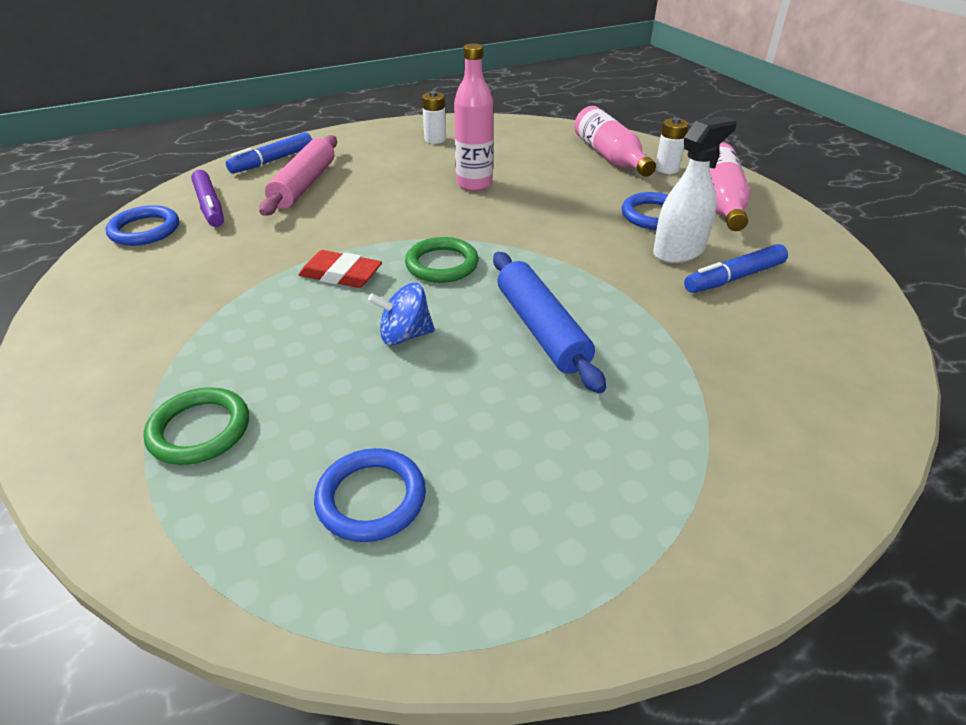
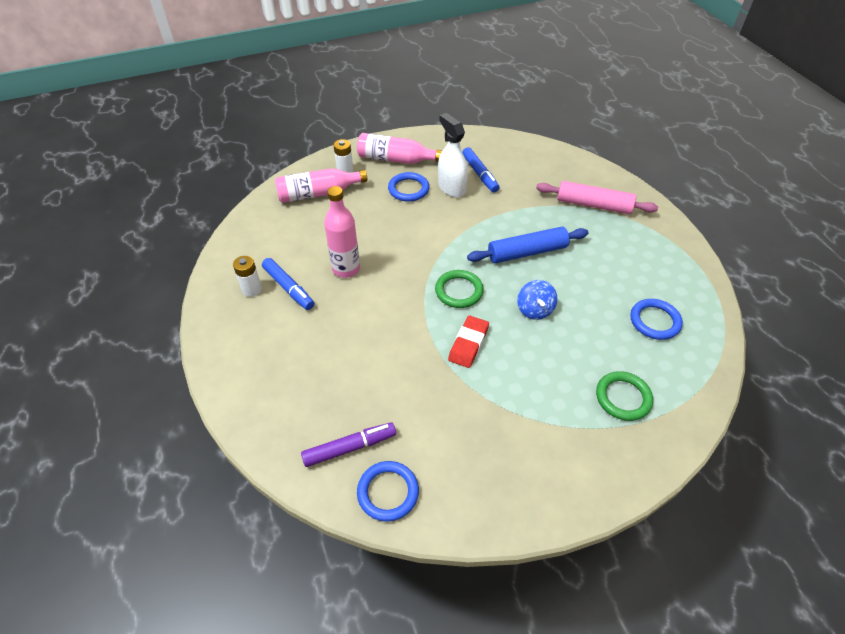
camera: 85 degrees left, 10 degrees up
(272, 161) = (262, 411): blue marker -> blue marker (288, 288)
(304, 185) = (323, 379): pink rolling pin -> pink rolling pin (593, 205)

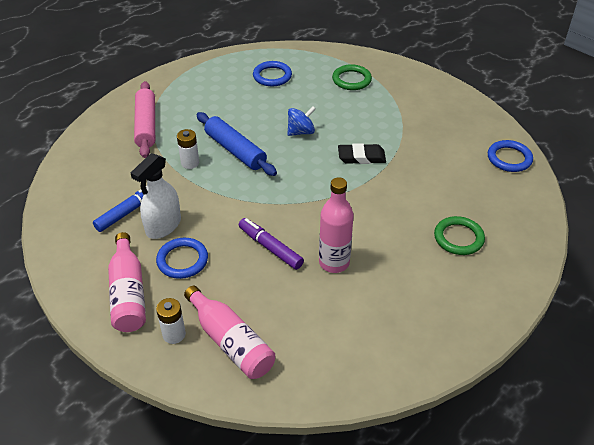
camera: 115 degrees left, 5 degrees down
(252, 289) = (411, 325): white battery -> white battery (190, 163)
(288, 288) = (388, 296): blue marker -> none
(350, 447) = (498, 187): purple marker -> purple marker (270, 248)
(459, 291) = (309, 178): green ring -> green ring (458, 238)
(468, 344) = (361, 157): red eraser -> black eraser

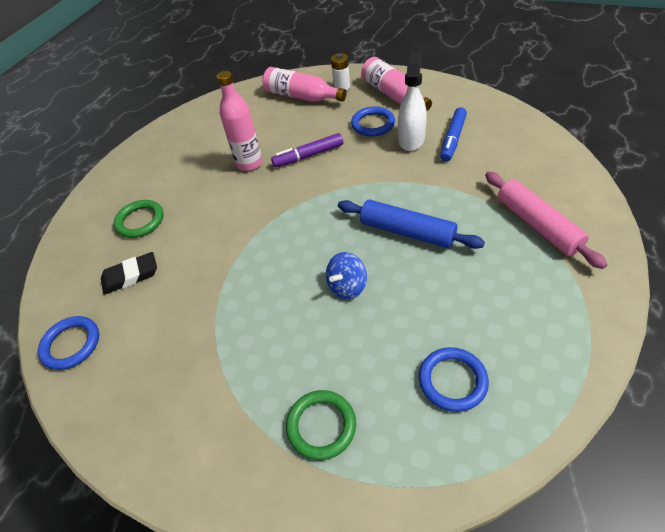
camera: 165 degrees right, 5 degrees up
(190, 163) = (442, 200): white battery -> none
(270, 248) = (308, 156): purple marker -> purple marker turned 135 degrees clockwise
(361, 157) = (258, 277): black eraser -> black eraser (130, 276)

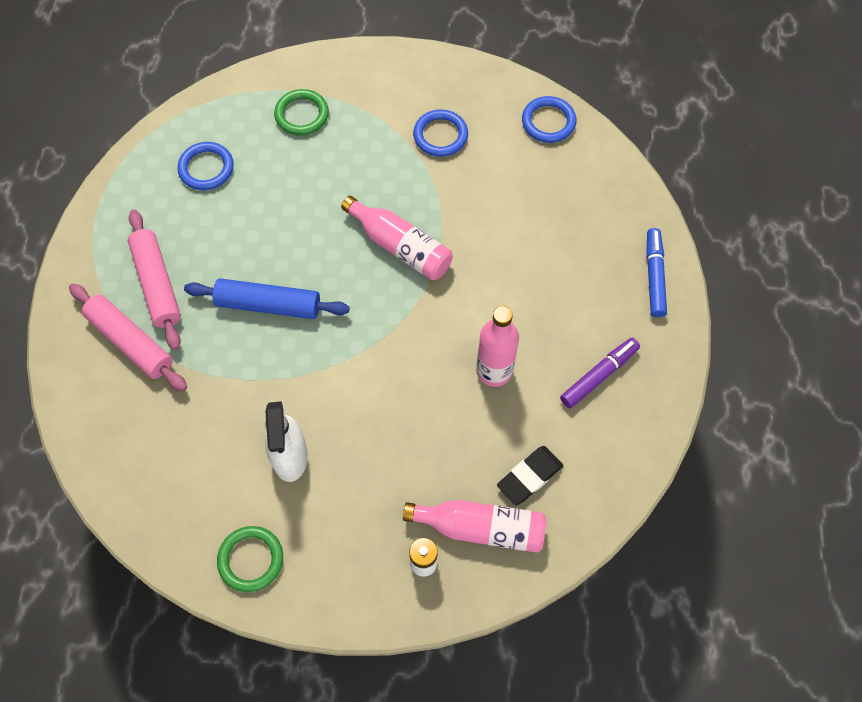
camera: 155 degrees right, 15 degrees up
(130, 276) = (541, 193): black eraser -> black eraser (529, 477)
(140, 221) = (579, 257): green ring -> green ring (251, 560)
(308, 156) = (420, 399): purple marker -> purple marker (599, 375)
(347, 287) = (315, 229): blue spinning top -> none
(373, 124) = (350, 480): blue ring -> blue ring (440, 135)
(393, 95) = (335, 557): pink bottle -> pink bottle (400, 246)
(452, 139) = (234, 466): blue marker -> blue marker (654, 276)
(513, 267) = (157, 284): none -> pink rolling pin

